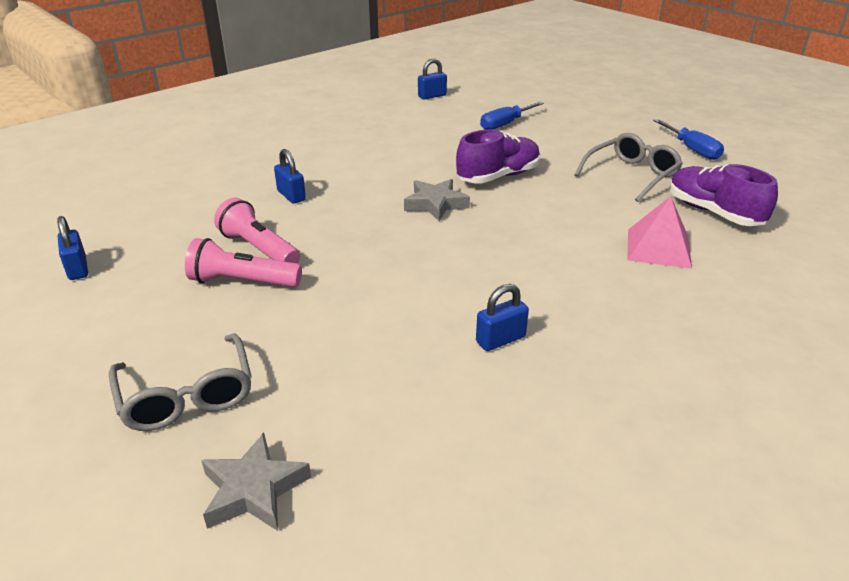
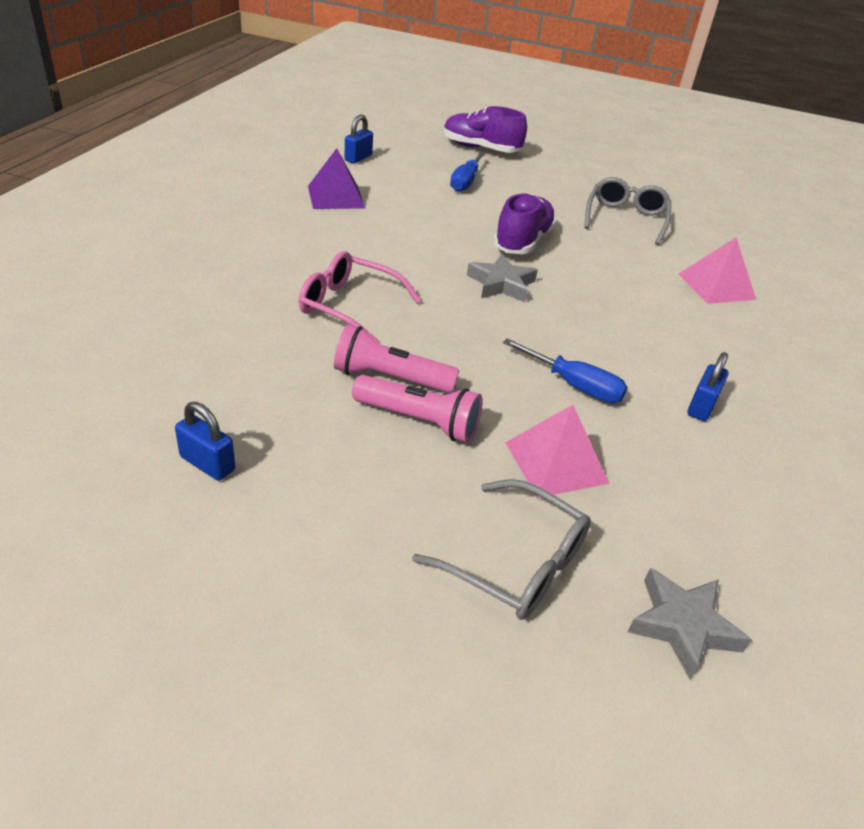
camera: 35 degrees left, 5 degrees up
(242, 282) = (419, 421): pink flashlight -> pink flashlight turned 135 degrees counterclockwise
(291, 195) = (349, 307): blue padlock -> pink glasses
(309, 340) = (556, 462): none -> pink pyramid
(378, 120) = (336, 197): none -> purple pyramid
(692, 149) = (642, 184): blue screwdriver -> blue screwdriver (574, 385)
(713, 212) = (718, 243): purple shoe -> purple shoe (480, 149)

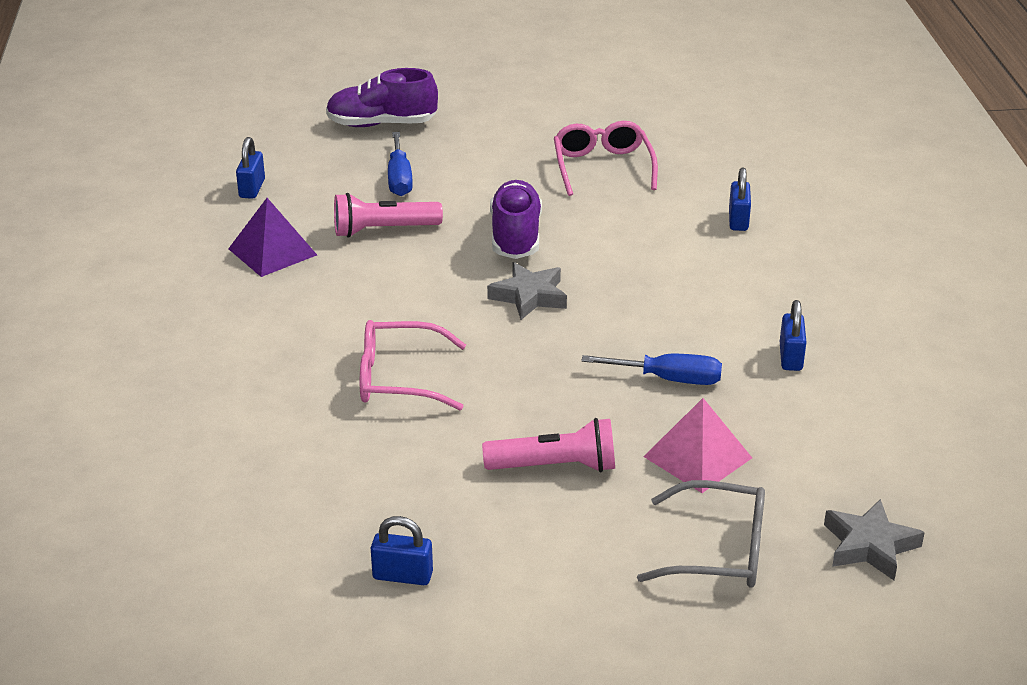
camera: 20 degrees left, 5 degrees down
(390, 378) = (498, 437): pink flashlight -> pink flashlight (383, 230)
(625, 219) = (602, 167): grey glasses -> pink glasses
(716, 286) = (738, 220): pink pyramid -> blue padlock

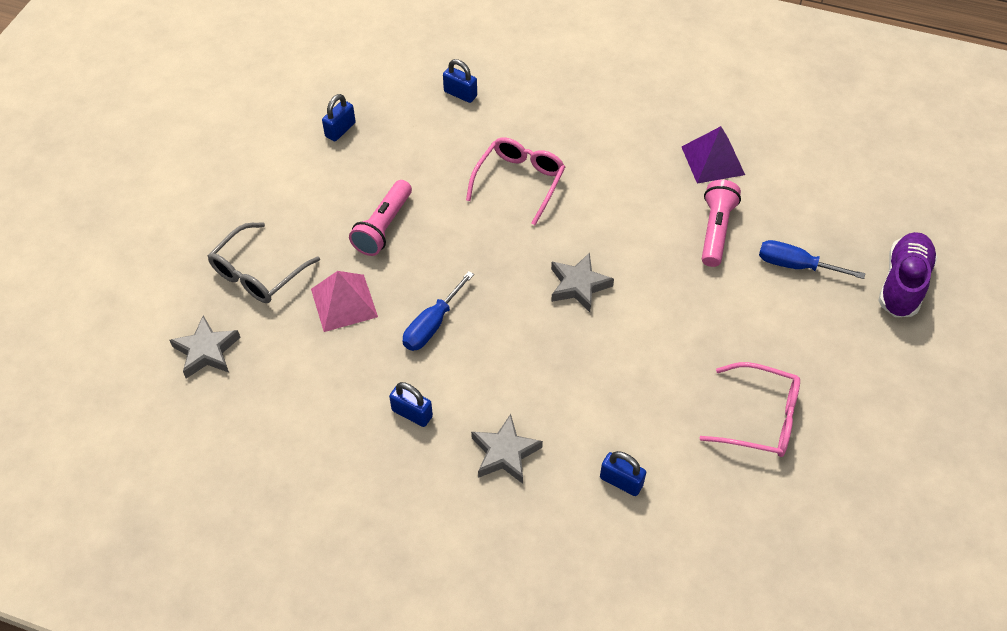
camera: 115 degrees right, 20 degrees up
(252, 188) = (814, 172): blue padlock -> blue padlock (460, 94)
(516, 237) = (667, 309): purple shoe -> none
(775, 288) = (505, 453): none -> grey star

